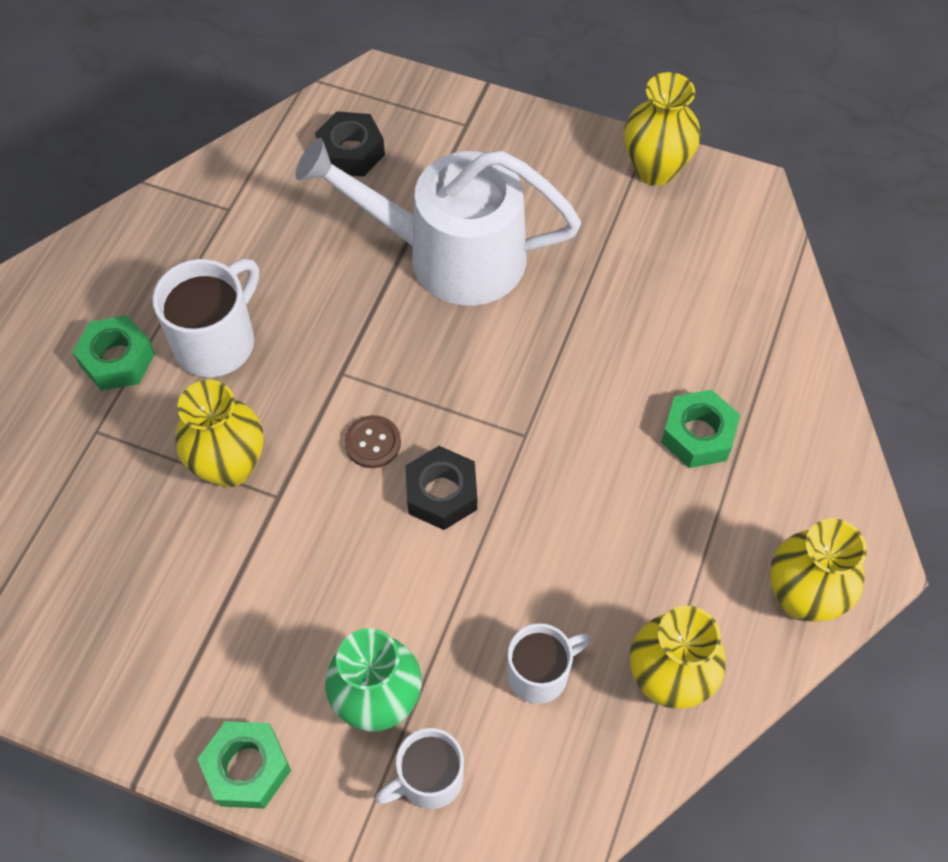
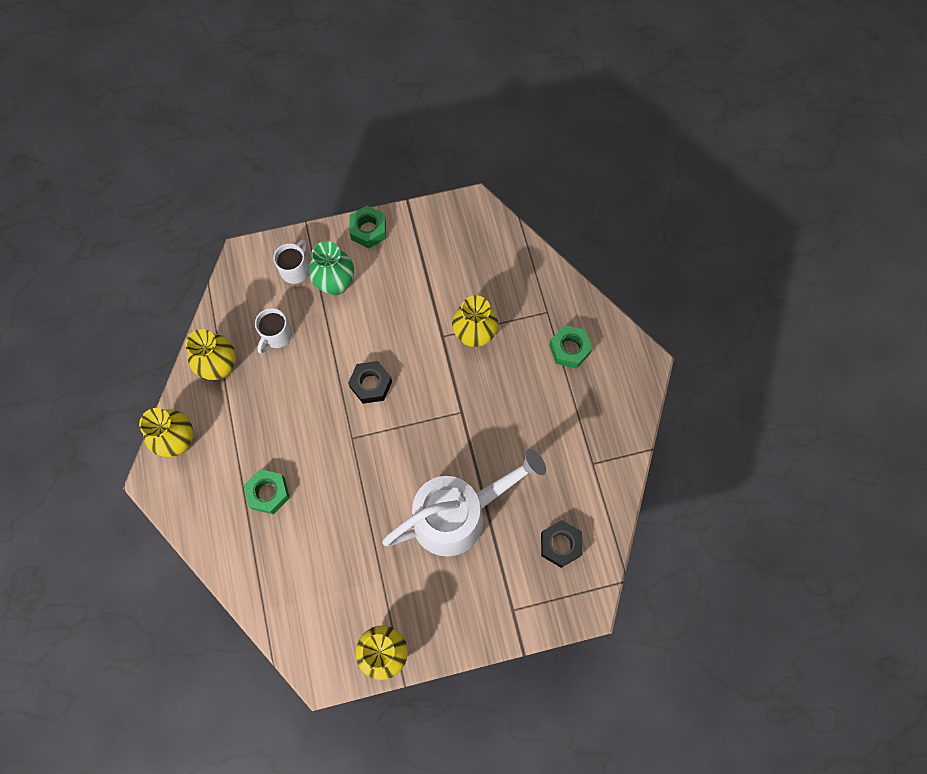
camera: 145 degrees right, 10 degrees up
(217, 341) = (532, 388): white mug -> none
(373, 443) = (419, 387): brown button -> none

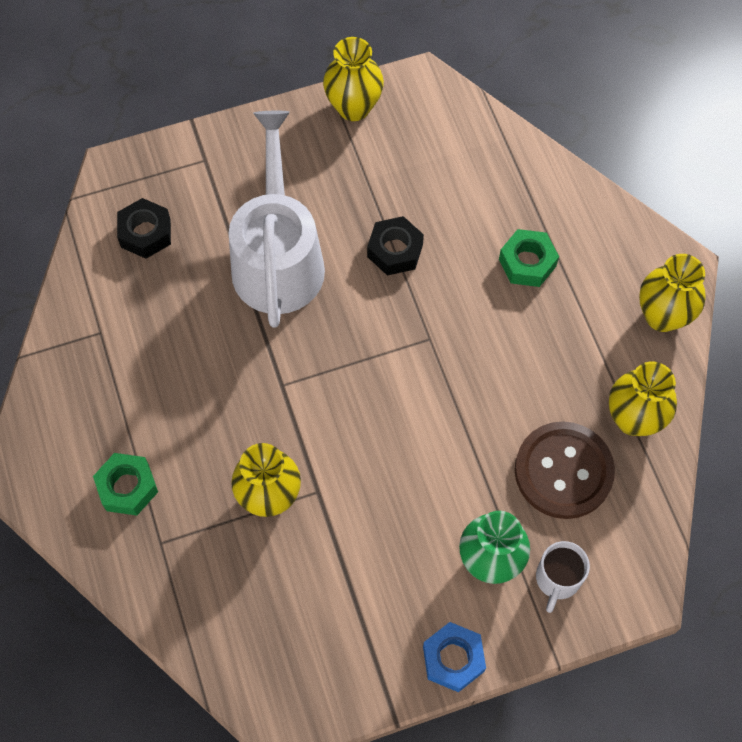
camera: 175 degrees right, 5 degrees down
(276, 336) = (563, 471): white mug -> brown button
(368, 230) = (453, 659): green nut -> blue nut
(371, 384) = (413, 412): black nut -> black nut (395, 250)
(458, 514) = (277, 257): white watering can -> white watering can turned 120 degrees clockwise

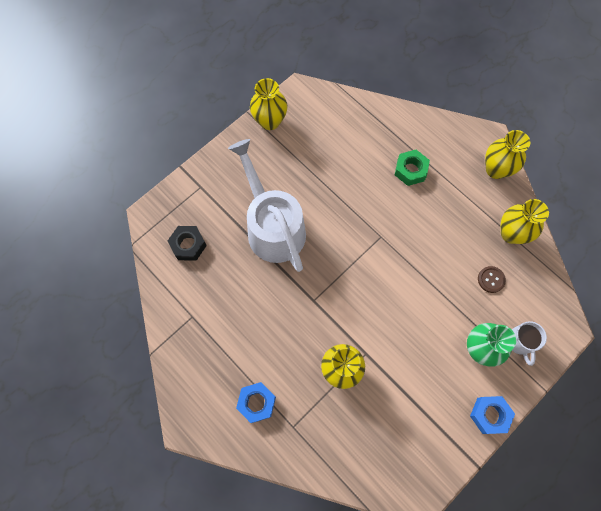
camera: 25 degrees left, 5 degrees up
(127, 487) = (256, 403): green nut -> blue nut
(395, 250) = (335, 194): black nut -> none
(563, 471) = (491, 279): brown button -> brown button, size x0.46

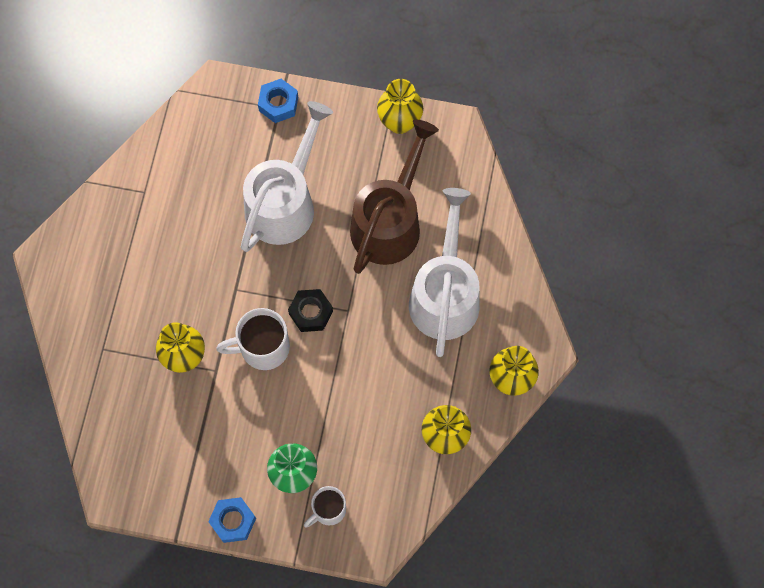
camera: 55 degrees right, 0 degrees up
(188, 245) = (211, 139): black nut -> black nut (311, 312)
(256, 403) = (103, 303): blue nut -> blue nut (278, 104)
(335, 171) = (389, 221): none -> brown watering can
(370, 310) = (263, 348): none -> white mug
(410, 170) = (445, 294): green nut -> white watering can
(491, 279) = (377, 445): brown button -> none

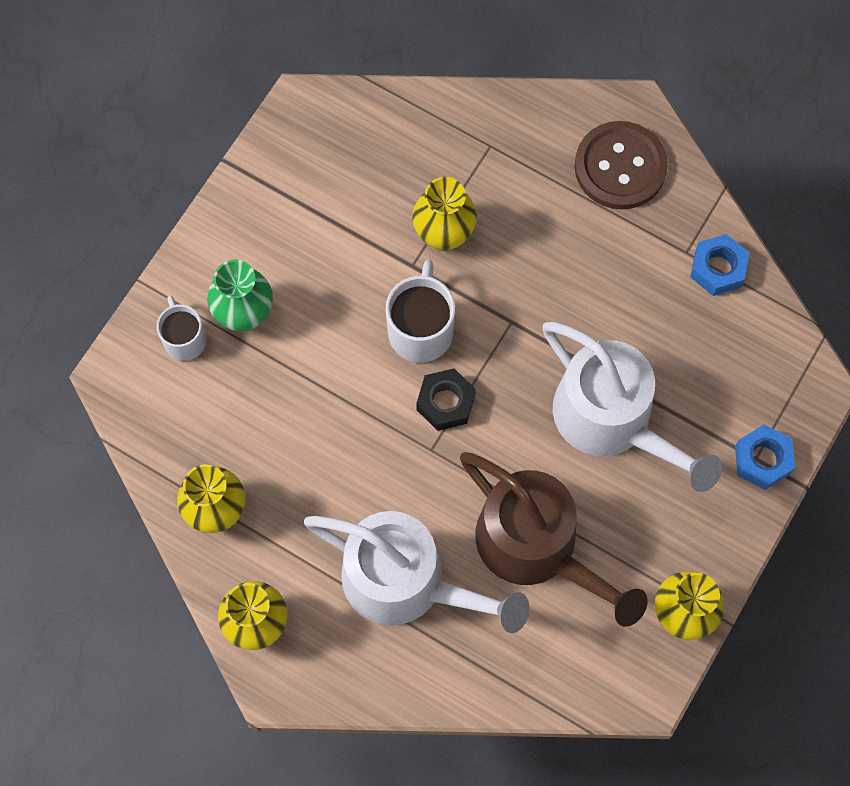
camera: 110 degrees right, 0 degrees up
(92, 255) = (620, 167): none -> brown button
(233, 521) = (217, 228): blue nut -> blue nut (717, 269)

